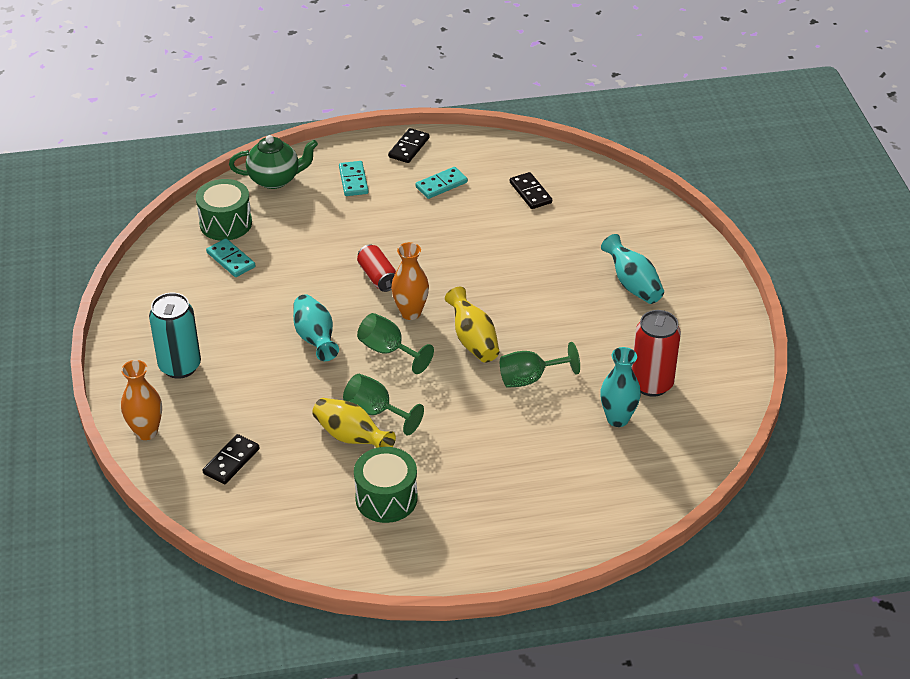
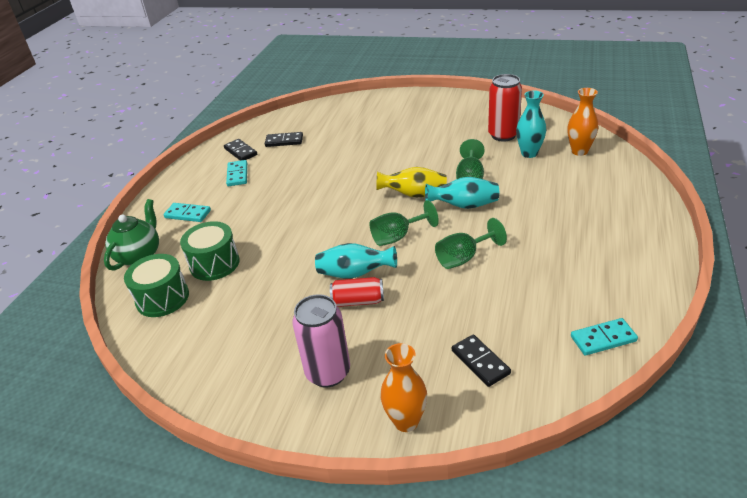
camera: 60 degrees left, 5 degrees down
(180, 366) = (328, 373): turquoise can -> pink can
(231, 260) = (213, 305): turquoise domino -> turquoise domino (603, 338)
(351, 437) = (487, 278): yellow vase -> none
(378, 277) = (309, 225): red can -> red can (358, 301)
(386, 498) = (567, 273): green drum -> green drum (214, 263)
(408, 147) = (181, 181): black domino -> black domino (240, 152)
(410, 313) = (363, 217): orange vase -> orange vase (579, 151)
(632, 284) = (406, 123): turquoise vase -> turquoise vase (464, 205)

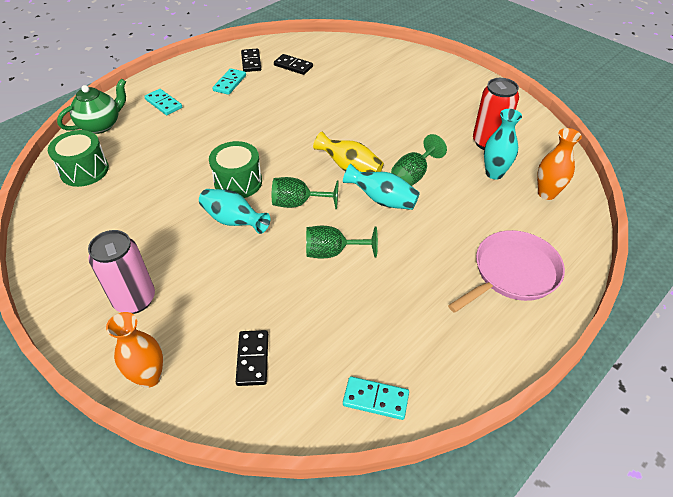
camera: 25 degrees right, 10 degrees up
(214, 263) = (143, 158): green drum -> green drum (238, 182)
(358, 301) = (213, 248): red can -> none
(610, 211) = (512, 273): none -> pink pan

